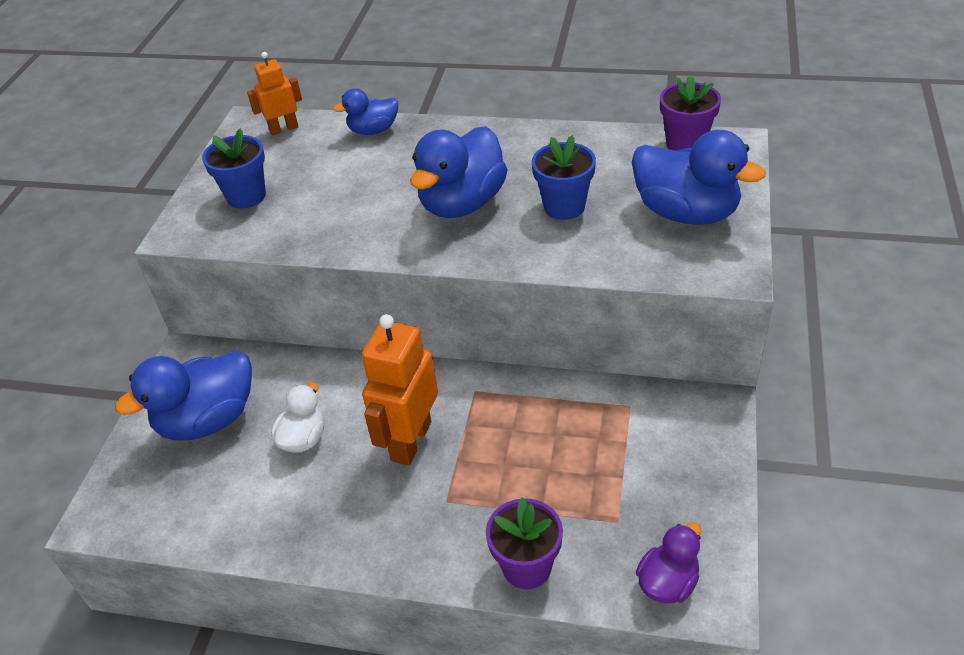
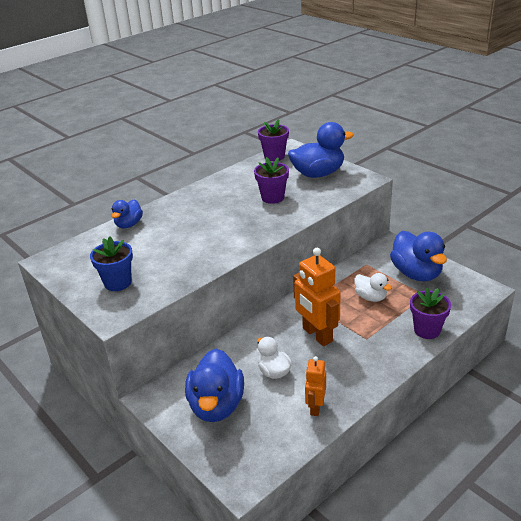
camera: 55 degrees left, 10 degrees down
(283, 129) = (75, 251): orange robot -> orange robot (315, 407)
(462, 203) = (230, 221): blue duck -> blue duck (416, 273)
(549, 455) = (370, 297): none -> white duck
(564, 207) = (272, 197): blue flower pot -> purple flower pot
(668, 583) = (467, 296): purple duck -> none

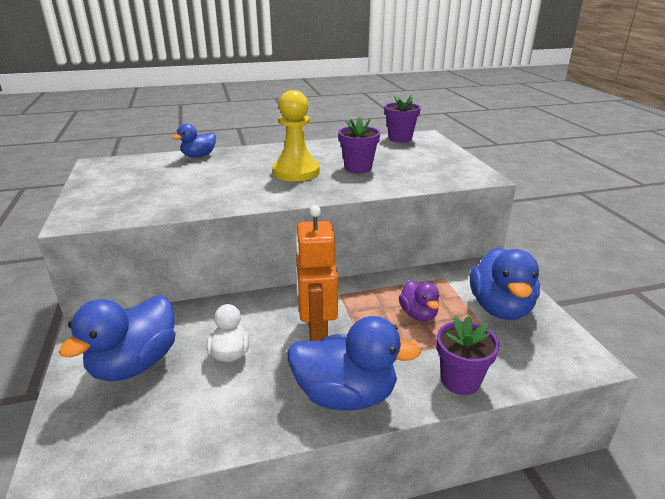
camera: 25 degrees right, 5 degrees down
(118, 283) = (122, 195): blue flower pot -> none
(230, 216) = (296, 172): none -> yellow pawn
(315, 407) = (231, 416): orange robot -> none
(318, 174) = (430, 160): blue duck -> blue duck (345, 395)
(370, 297) = (418, 314): white duck -> purple duck

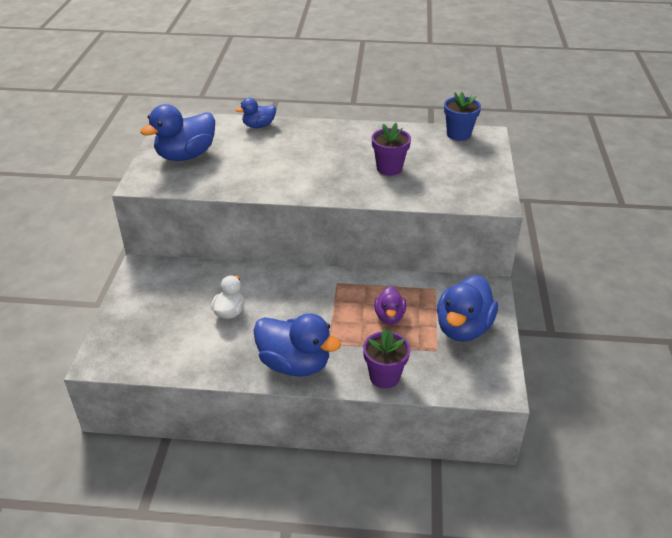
camera: 20 degrees right, 10 degrees up
(135, 364) = (163, 303): blue duck -> blue duck (186, 155)
(296, 172) = (331, 163): yellow pawn -> none
(316, 332) = (300, 311): orange robot -> none
(400, 138) = (458, 134): purple flower pot -> blue flower pot

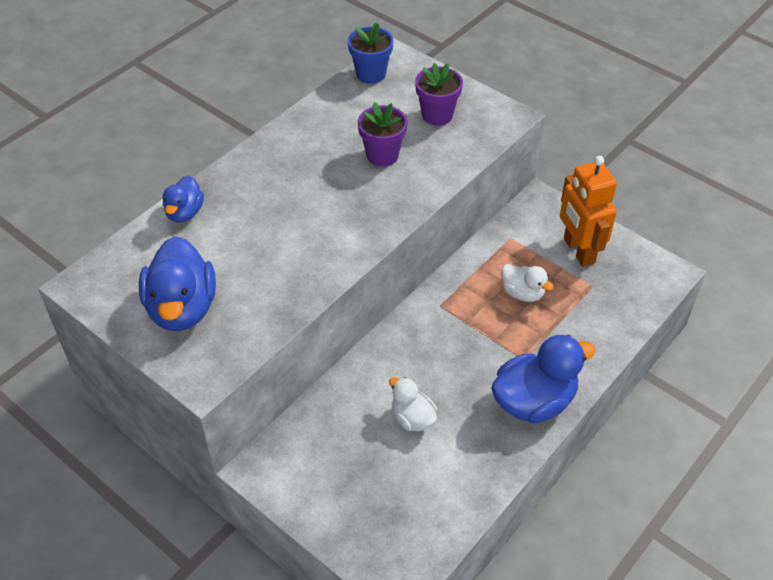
camera: 55 degrees left, 10 degrees up
(384, 376) = (599, 342): purple flower pot -> purple flower pot (437, 115)
(389, 316) = (522, 293): purple duck -> white duck
(463, 328) = (578, 251): blue duck -> orange robot

